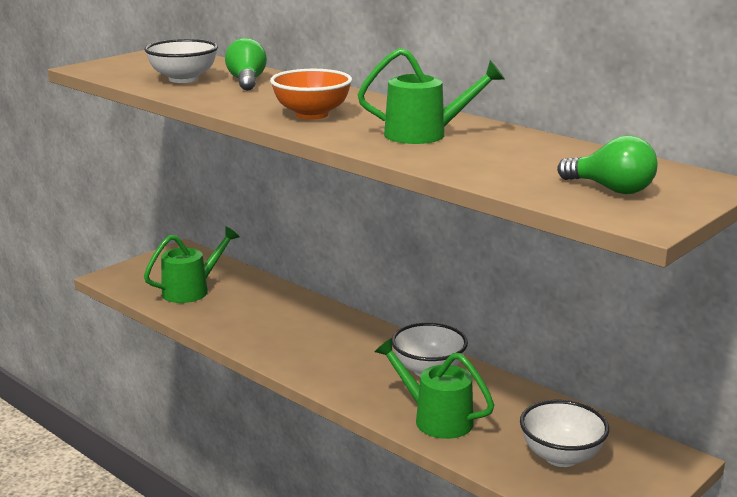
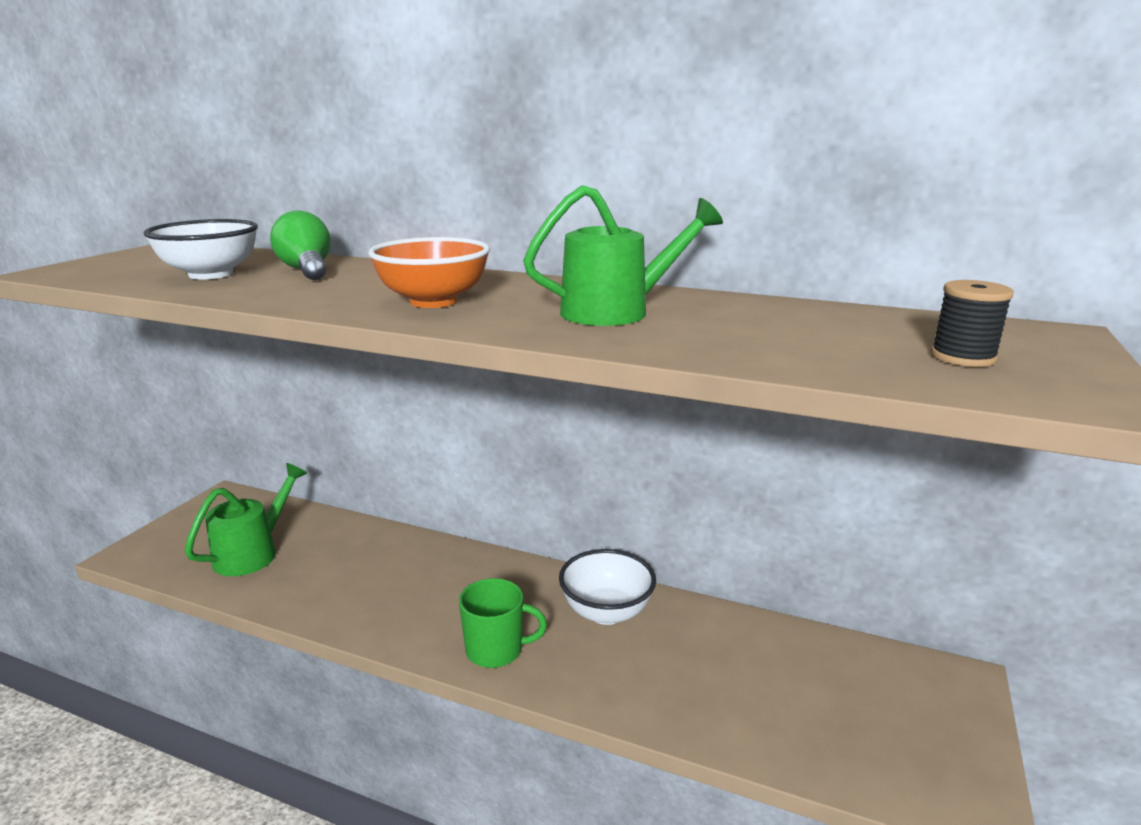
camera: 20 degrees left, 0 degrees up
(334, 377) = (496, 650): none -> green mug
(435, 418) = (657, 688): green watering can -> none
(561, 456) = (840, 711): white bowl -> none
(611, 189) = (963, 357): green light bulb -> black spool

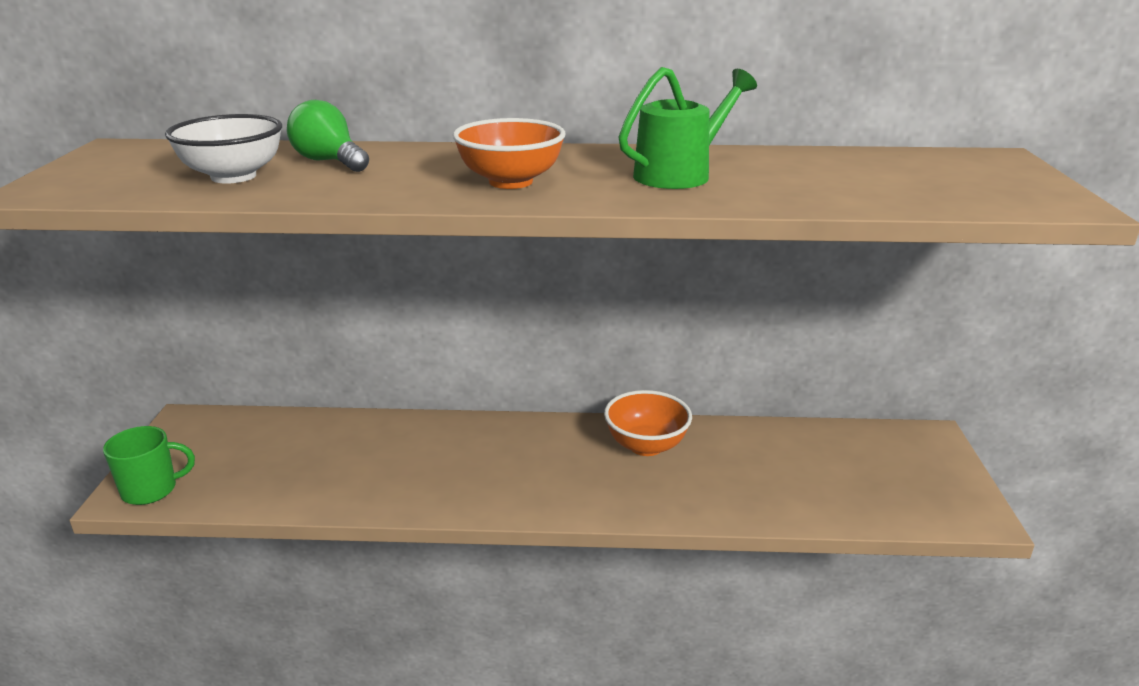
camera: 20 degrees left, 5 degrees up
(254, 552) = (269, 466): green watering can -> none
(496, 650) = (574, 496): green mug -> green mug (151, 490)
(606, 612) = (646, 446): white bowl -> orange bowl
(963, 357) = (962, 183): black spool -> none

